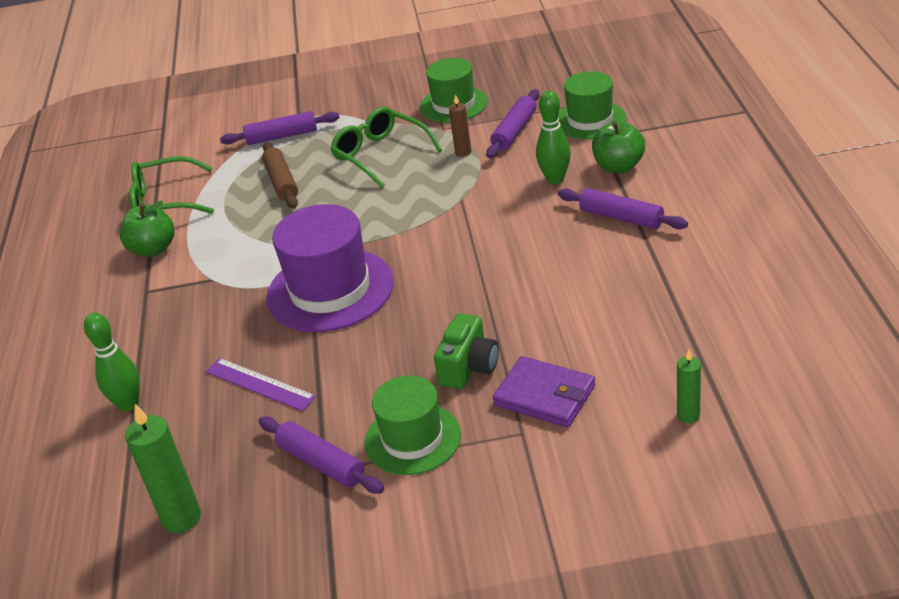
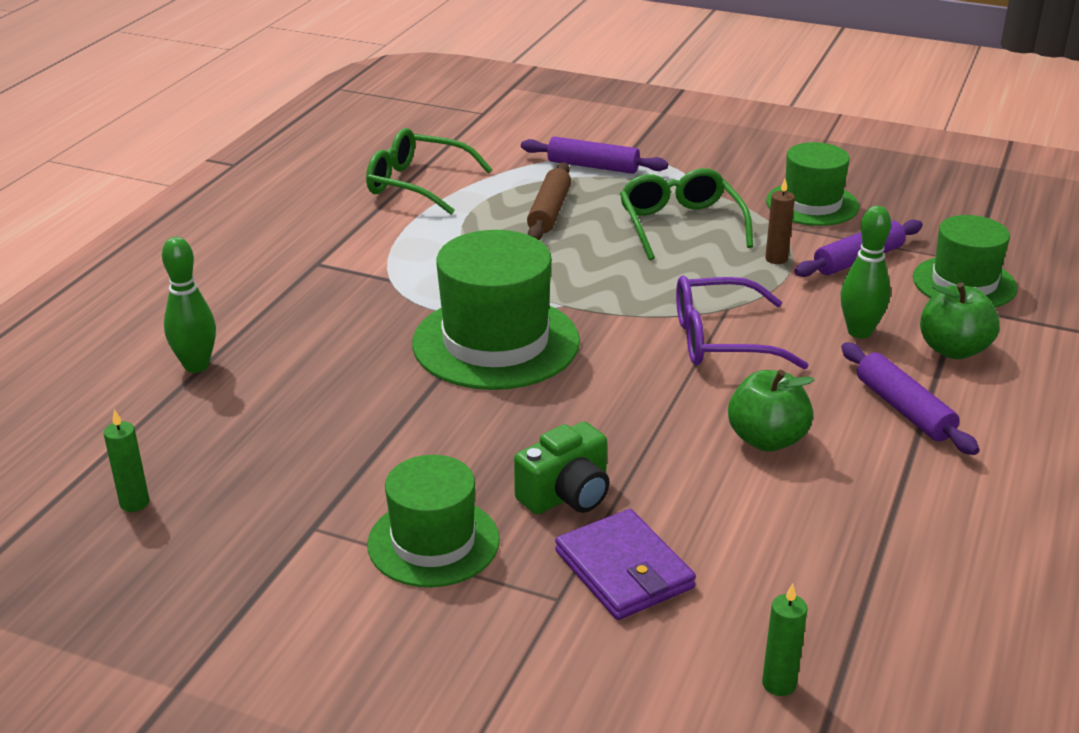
camera: 25 degrees right, 5 degrees down
(153, 249) = (362, 225): green apple -> green apple (767, 439)
(181, 518) = (134, 503): green candle -> green candle, size x0.58
(260, 384) = (335, 406): purple ruler -> none
(321, 463) = (317, 518): purple rolling pin -> none
(330, 290) = (496, 342): purple hat -> green hat
(475, 222) = (721, 340): none -> purple glasses

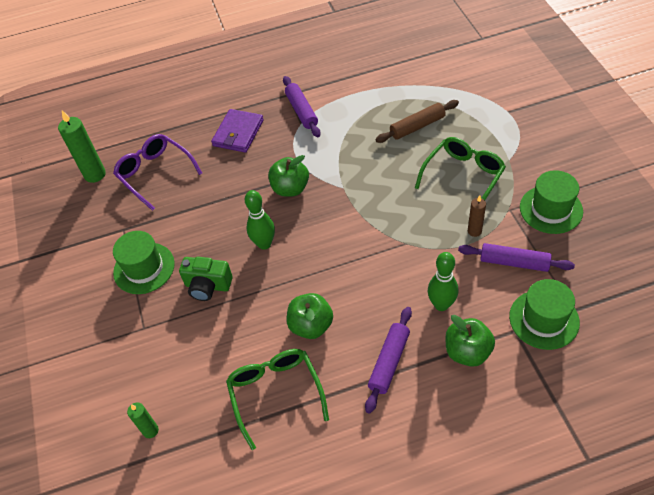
camera: 55 degrees right, 20 degrees up
(134, 503) = (95, 174): green candle -> green candle, size x1.74
(196, 366) = (185, 122): green bowling pin -> green bowling pin (264, 244)
(417, 184) = (387, 70): green glasses -> green glasses (275, 393)
(496, 342) = (290, 188): green hat -> green apple
(593, 166) = (480, 109): purple rolling pin -> purple rolling pin (301, 111)
(624, 570) = (177, 336): purple wallet -> purple wallet (238, 133)
(721, 340) = (375, 258): purple glasses -> purple glasses (155, 173)

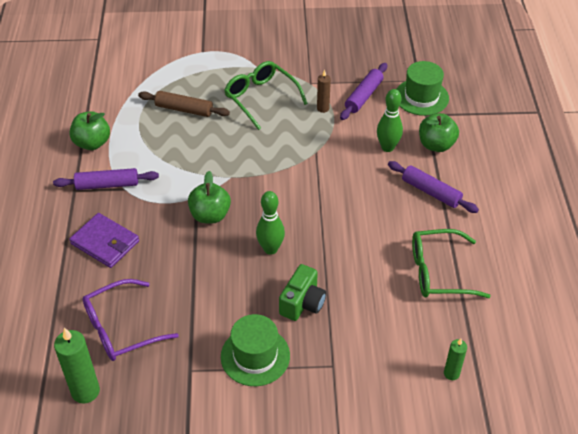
camera: 80 degrees left, 5 degrees down
(311, 326) = (378, 234): green apple -> green apple (92, 143)
(417, 126) = (184, 109): brown rolling pin -> brown rolling pin turned 60 degrees counterclockwise
(551, 209) = (321, 61): green hat -> none

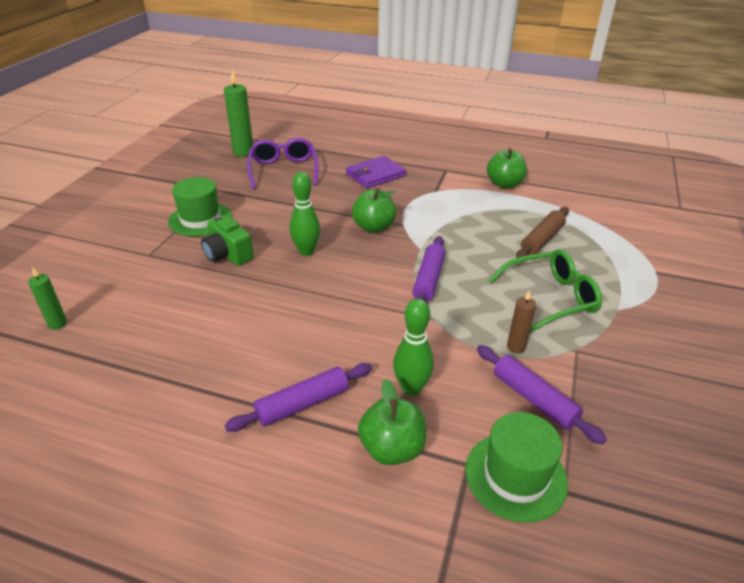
camera: 110 degrees right, 10 degrees down
(107, 185) = (444, 184): purple rolling pin -> purple rolling pin (428, 279)
(438, 272) = (177, 361): green glasses -> none

